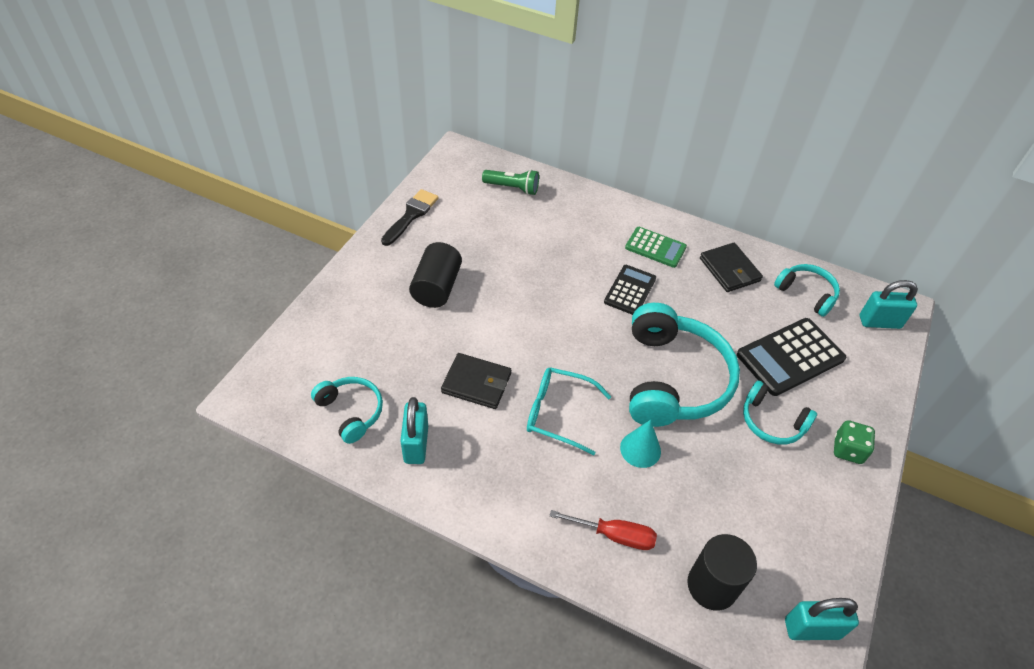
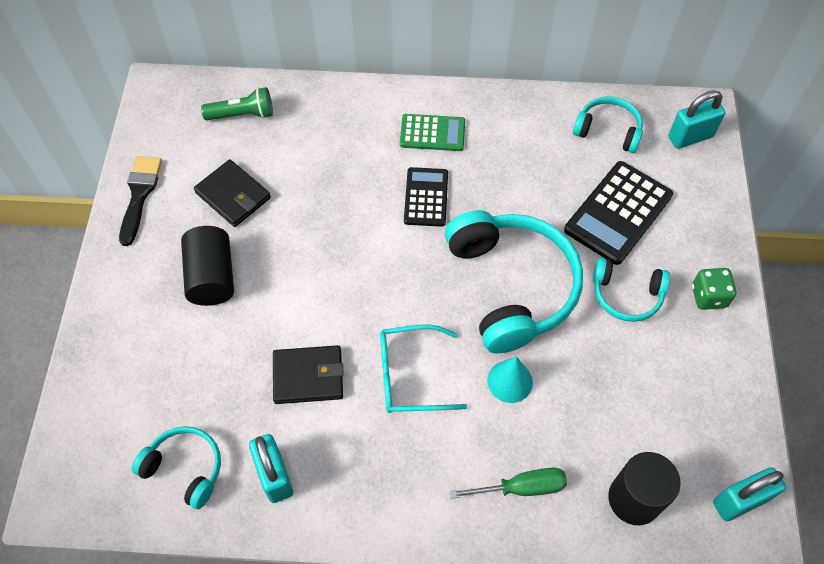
camera: 20 degrees left, 10 degrees up
(614, 535) = (521, 488): red screwdriver -> green screwdriver
(729, 270) = (520, 131): black wallet -> black wallet (233, 195)

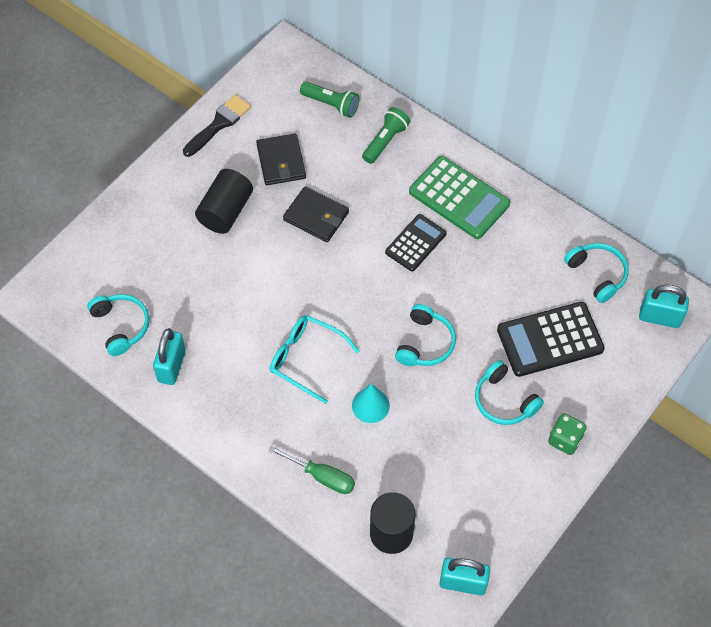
camera: 35 degrees right, 0 degrees up
(308, 376) = (239, 317): black wallet -> black wallet (316, 216)
(322, 120) = (385, 141): none -> green flashlight
(432, 133) = (459, 198): green calculator -> green calculator, size x1.57
(511, 286) = (425, 343): turquoise headphones -> turquoise headphones, size x0.52

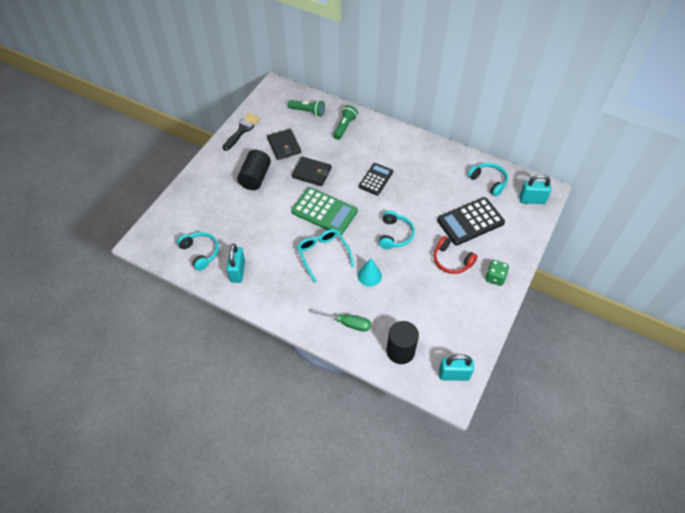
camera: 10 degrees left, 5 degrees down
(306, 359) = (323, 254): turquoise glasses -> turquoise glasses turned 45 degrees clockwise
(459, 198) = (396, 151): green calculator -> green calculator (324, 211)
(504, 400) = (451, 260): turquoise headphones -> red headphones

